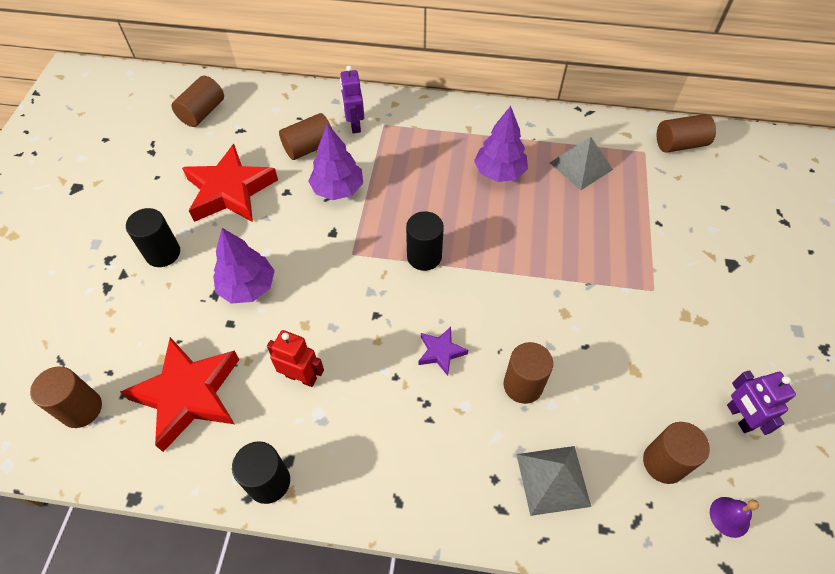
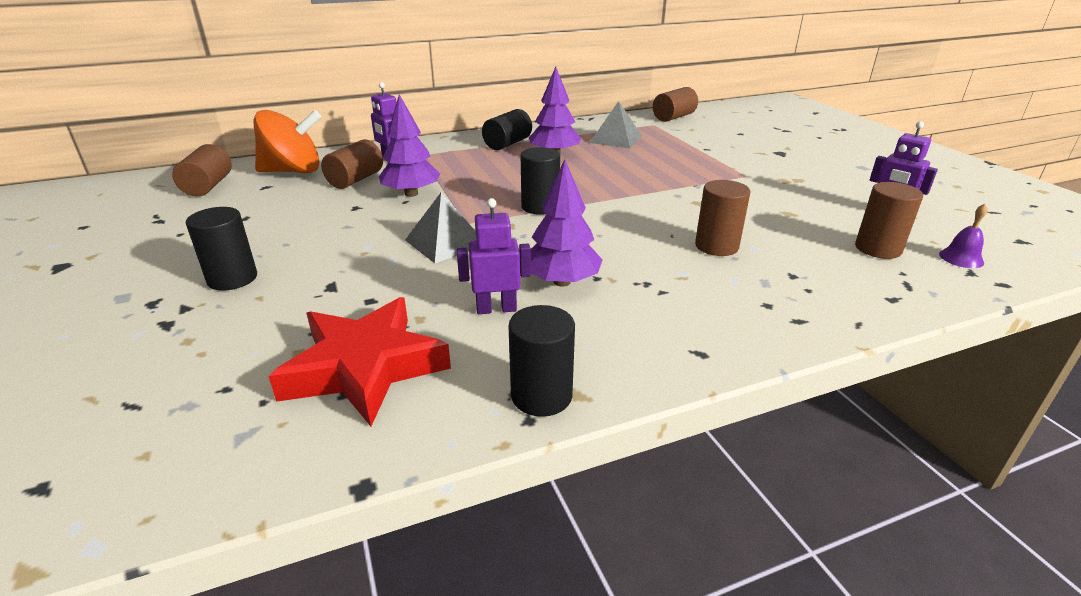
camera: 30 degrees left, 25 degrees down
(81, 409) = (203, 436): brown cylinder -> none
(230, 191) = (287, 221): red star -> none
(247, 287) = (368, 271): purple tree -> purple tree (561, 282)
(271, 113) = (293, 171): none -> orange spinning top
(301, 377) = (496, 309): red robot -> purple robot
(441, 352) = (621, 251): purple star -> none
(471, 134) = (507, 144): none -> black cylinder
(553, 479) = (814, 287): grey pyramid -> grey pyramid (445, 242)

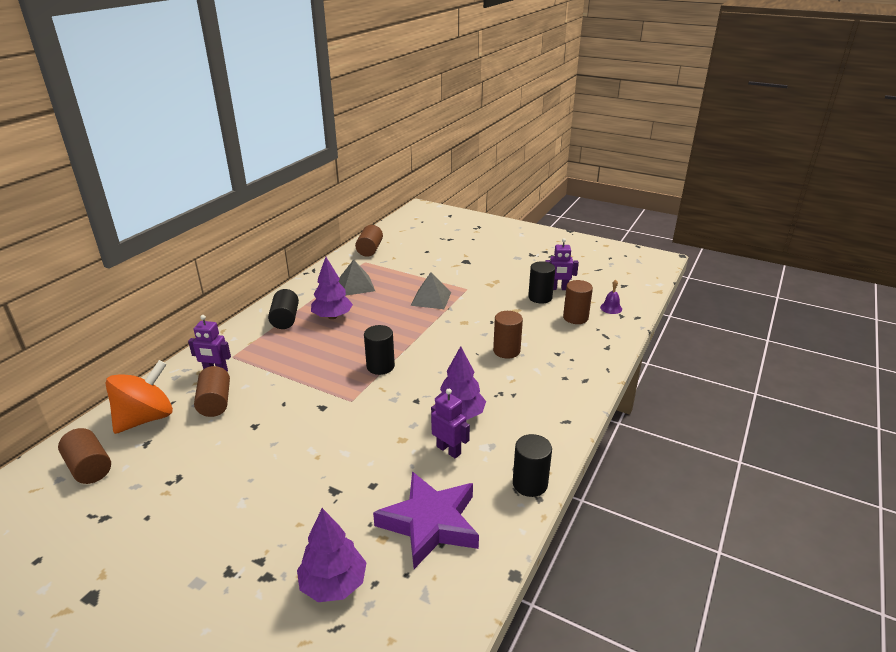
camera: 40 degrees left, 0 degrees up
(232, 278) = (257, 523): black cylinder -> black cylinder (540, 297)
(364, 367) = (430, 523): red star -> purple star
(411, 194) = (278, 395): purple tree -> purple tree (333, 584)
(445, 242) = (359, 422): grey pyramid -> grey pyramid (431, 298)
(496, 309) = (449, 450): purple robot -> purple robot turned 90 degrees clockwise

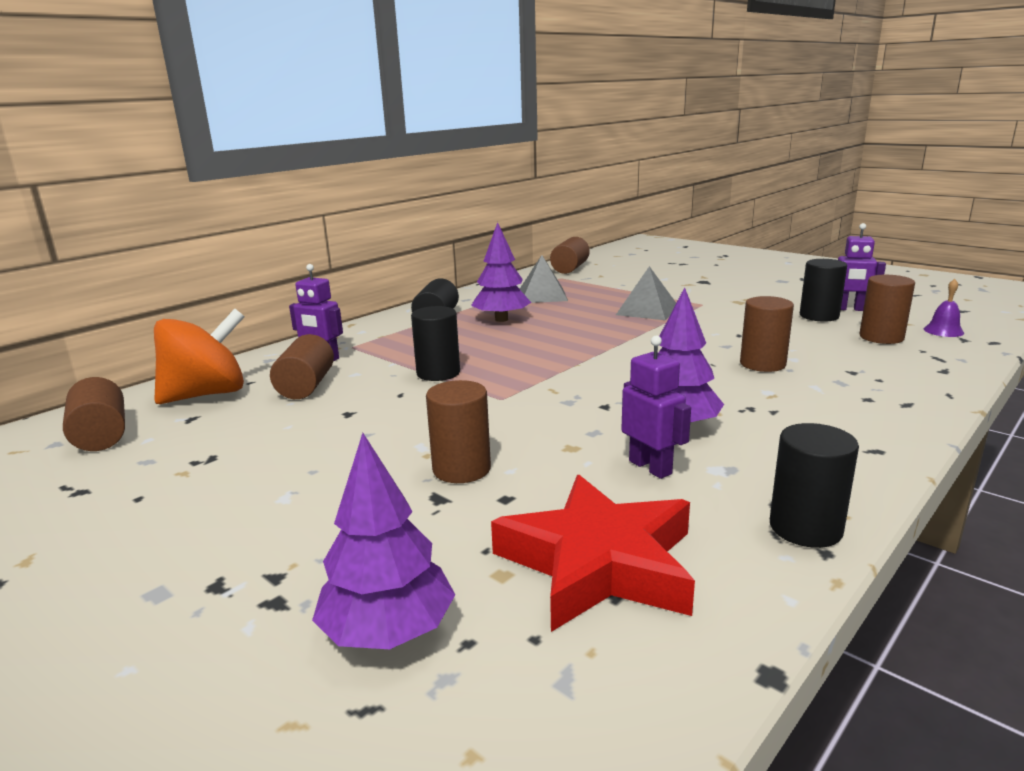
camera: 15 degrees right, 10 degrees down
(341, 466) = (461, 469): none -> brown cylinder
(380, 366) = (556, 367): black cylinder -> black cylinder (438, 373)
(430, 523) = (598, 563): purple star -> red star

